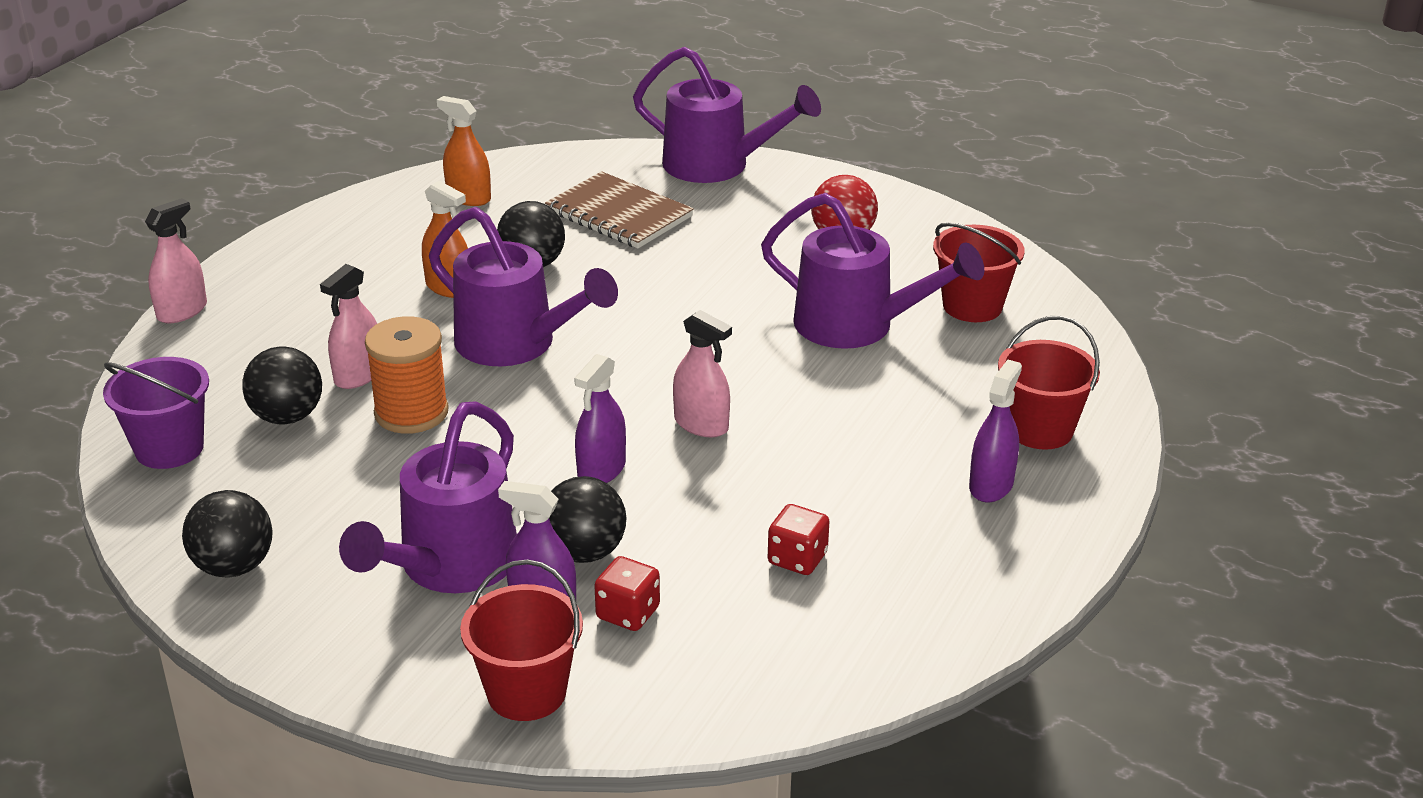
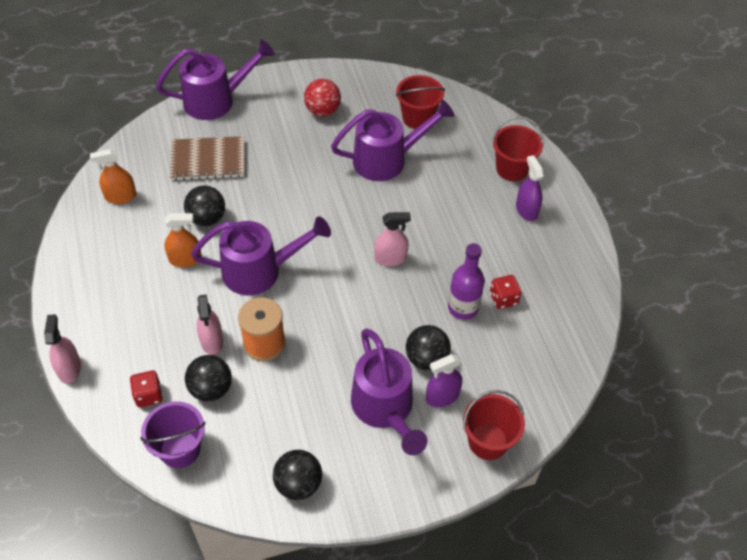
camera: 45 degrees left, 20 degrees up
(601, 470) = (381, 312): purple spray bottle -> none
(628, 613) = (477, 374): red dice -> red dice (148, 395)
(721, 532) = (463, 307): none -> purple bottle

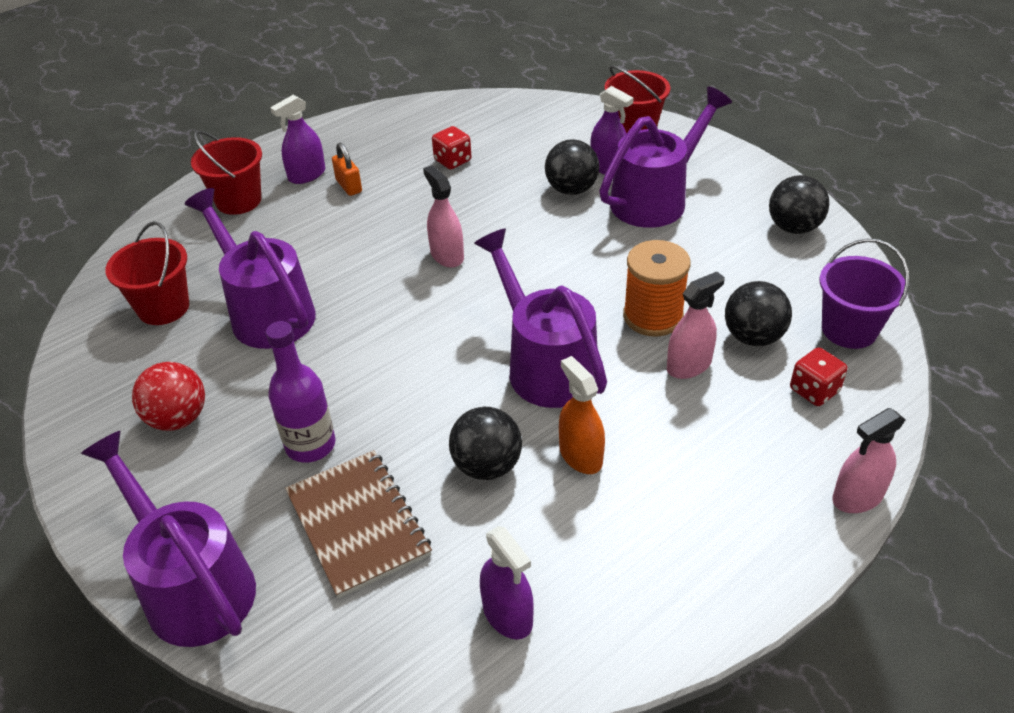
camera: 110 degrees left, 10 degrees down
(121, 196) = (507, 615): orange spray bottle -> purple spray bottle
(463, 307) = (484, 183): purple bottle -> purple bottle (310, 445)
(500, 229) = (349, 186): none -> orange padlock

